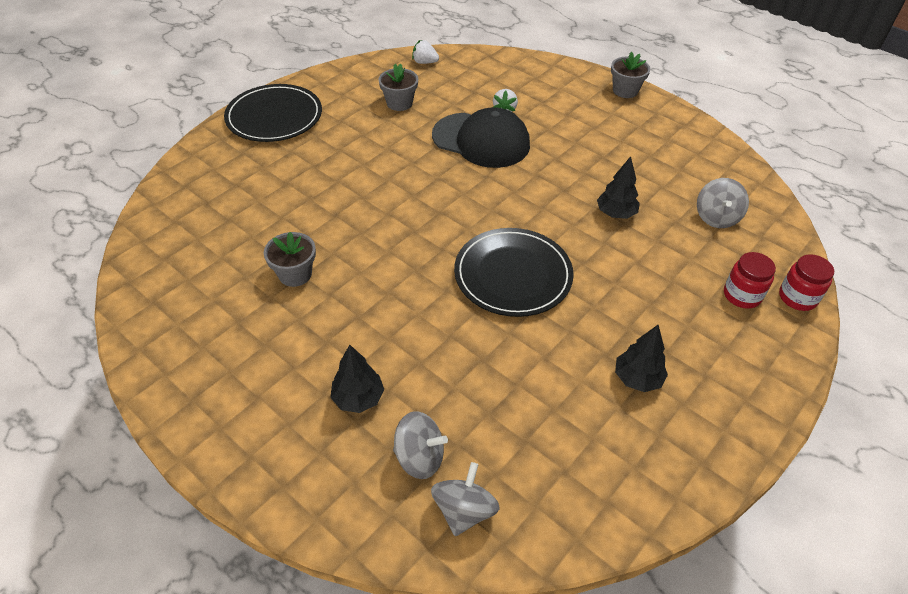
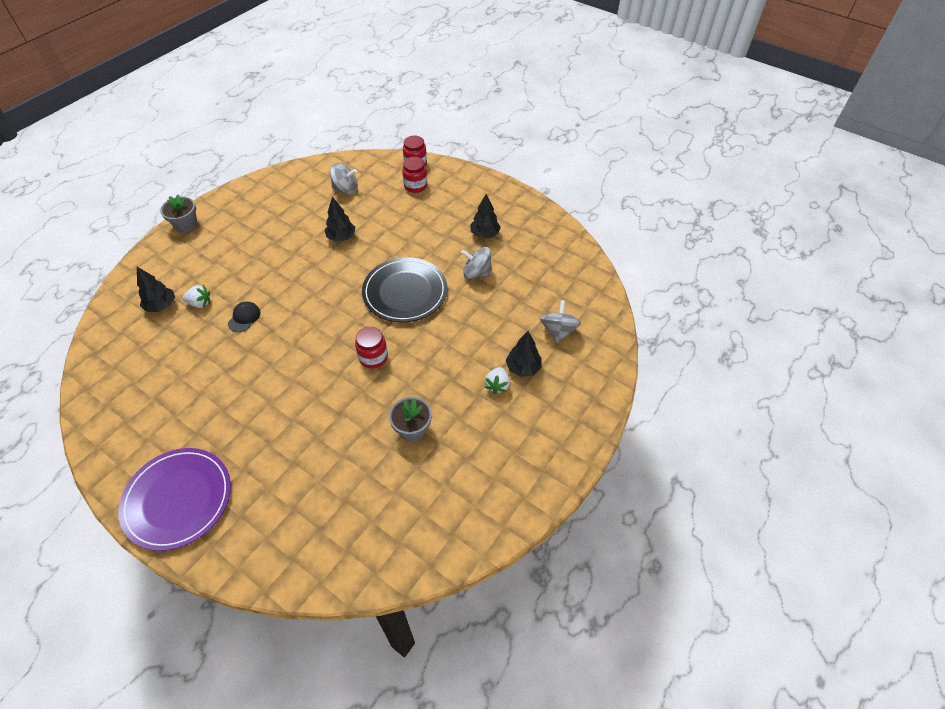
camera: 95 degrees left, 5 degrees up
(274, 117) = (178, 499): black plate -> purple plate
(399, 103) = (173, 385): grey flower pot -> none
(407, 242) = (373, 357): none -> red jar
(424, 62) = (101, 372): white strawberry -> white strawberry (497, 385)
(464, 510) = (586, 308): grey spinning top -> grey spinning top (477, 273)
(481, 140) = (244, 318): black cap -> black cap, size x0.41
(503, 86) = (161, 306): none -> black tree

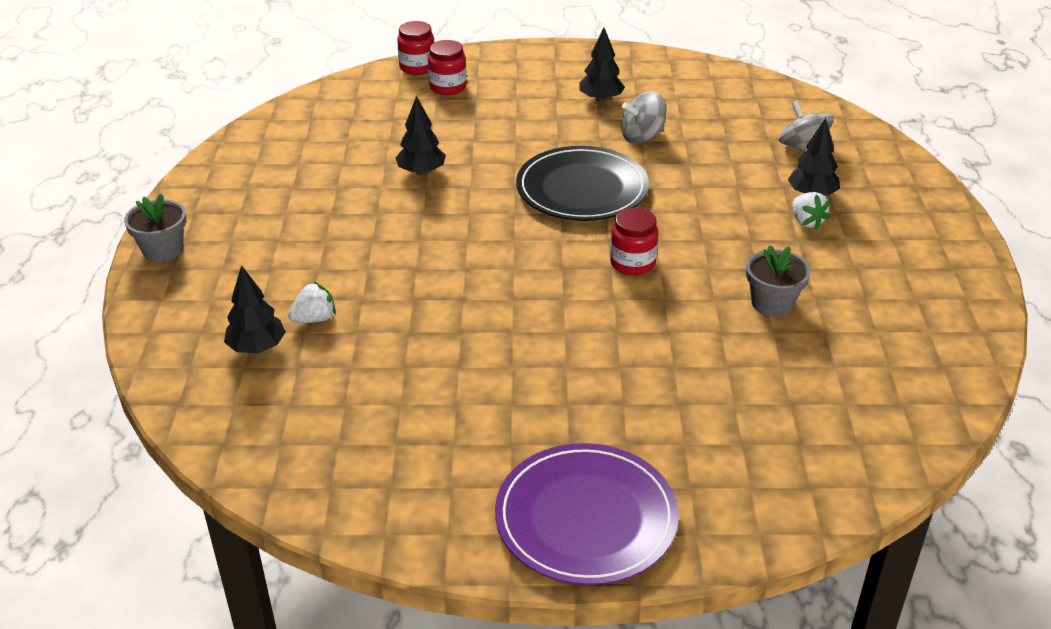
camera: 35 degrees left, 15 degrees down
(244, 318) = (403, 304): black cap -> none
(346, 189) = (356, 124): grey spinning top -> none

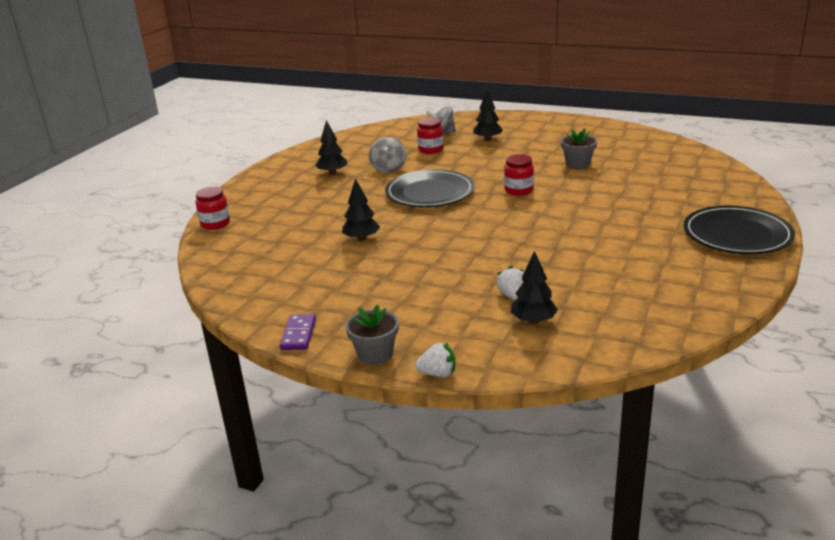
camera: 65 degrees left, 10 degrees down
(193, 192) = (299, 334): none -> purple domino
(448, 87) = (258, 217): red jar -> red jar (431, 150)
(586, 518) = (737, 234): purple plate -> black plate
(806, 222) = (511, 145): white strawberry -> white strawberry (438, 373)

